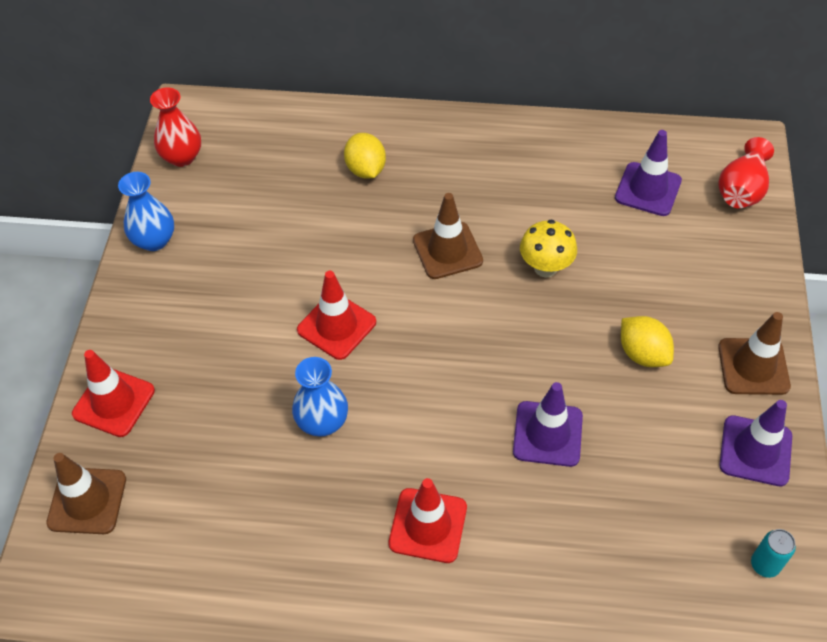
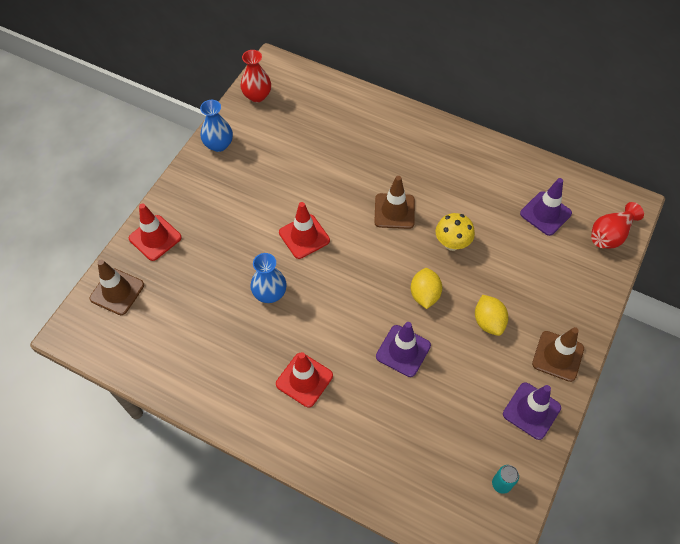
camera: 20 degrees right, 5 degrees up
(366, 169) = (366, 140): yellow lemon -> yellow lemon (424, 295)

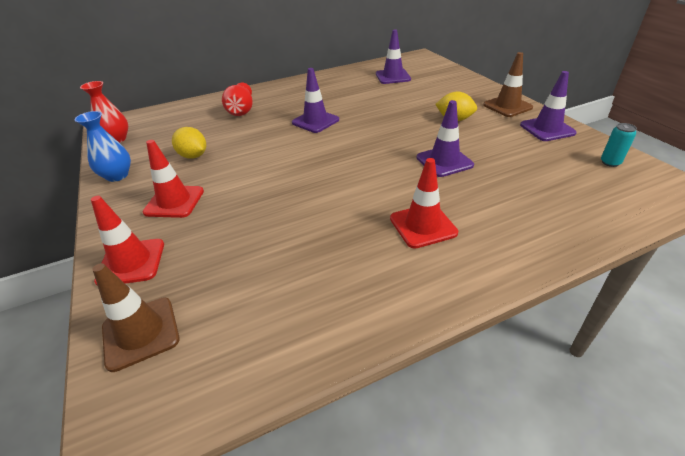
camera: 50 degrees left, 20 degrees down
(270, 293) = (305, 209): blue vase -> none
(304, 236) = (276, 167): red traffic cone -> red traffic cone (174, 202)
(394, 211) = (315, 121): brown traffic cone -> purple traffic cone
(424, 295) = (403, 135): yellow lemon -> yellow lemon (193, 156)
(452, 243) = (373, 110): yellow mushroom -> none
(610, 235) = (432, 66): red vase -> red vase (241, 111)

